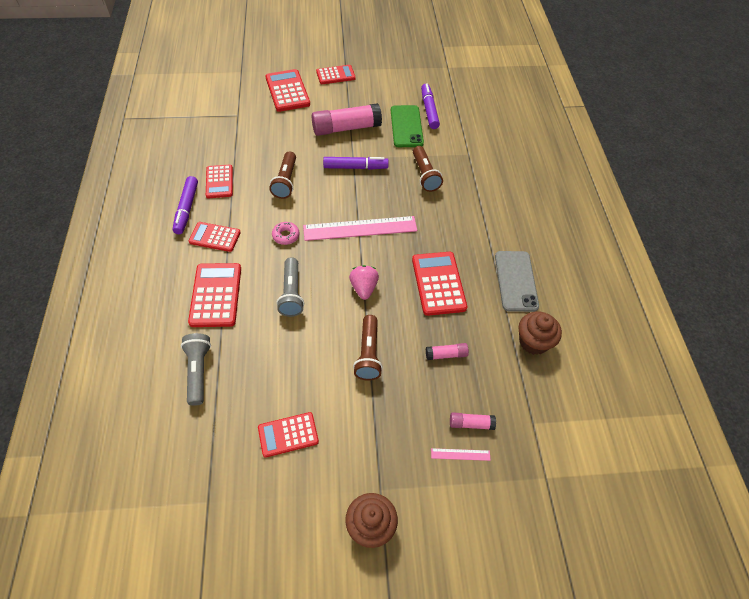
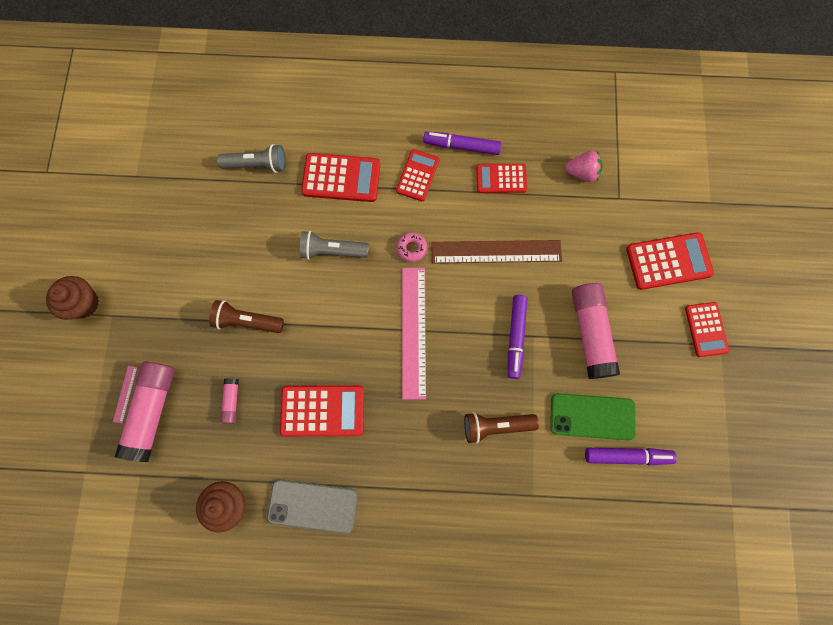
camera: 100 degrees right, 20 degrees up
(286, 181) = (496, 252): brown flashlight -> brown ruler
(288, 434) = (179, 240): red calculator -> none
(364, 288) = (328, 326): pink strawberry -> pink strawberry (581, 173)
(471, 424) = (152, 411): pink glue stick -> pink glue stick, size x2.14

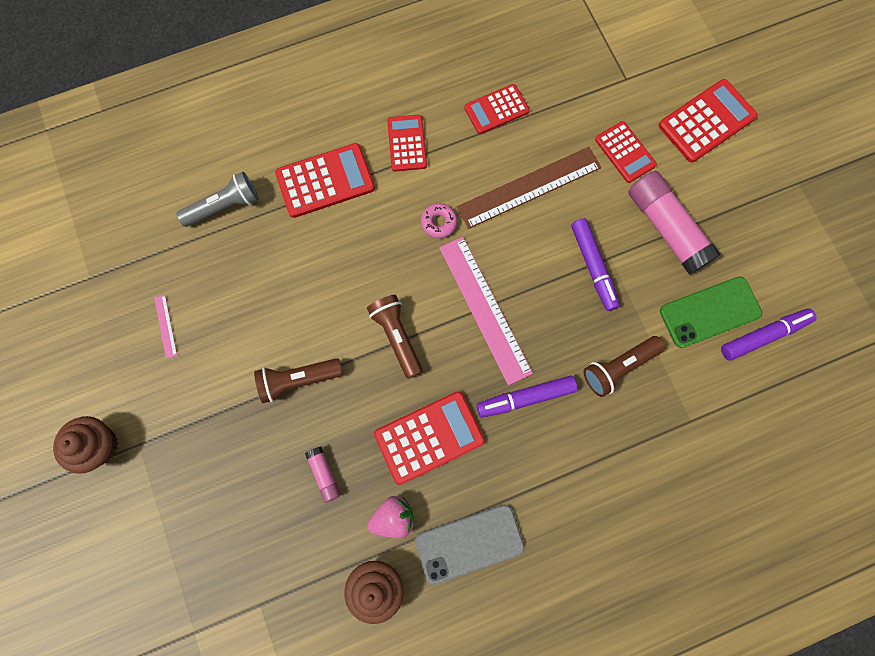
camera: 25 degrees left, 0 degrees up
(125, 394) = (199, 523): pink ruler -> pink ruler (165, 326)
(152, 411) = (239, 527): pink glue stick -> none
(332, 251) = (354, 263): grey flashlight -> none
(336, 322) = (396, 336): none -> brown flashlight
(461, 146) = (438, 93): purple marker -> purple marker (525, 397)
(581, 173) = (576, 69): pink strawberry -> pink strawberry (393, 517)
(706, 329) = (776, 173): red calculator -> red calculator (625, 152)

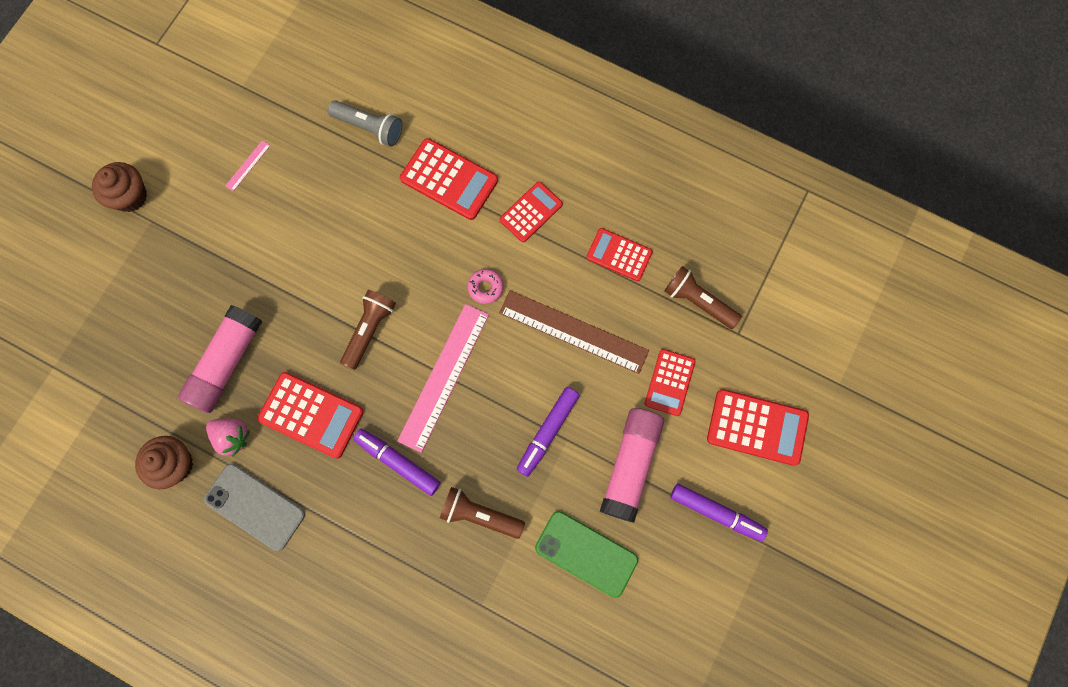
camera: 50 degrees right, 0 degrees up
(298, 380) = (280, 288): brown flashlight -> brown flashlight (698, 302)
(324, 474) = (226, 363): pink glue stick -> pink glue stick, size x2.14
(764, 336) = (602, 612): purple marker -> purple marker (716, 513)

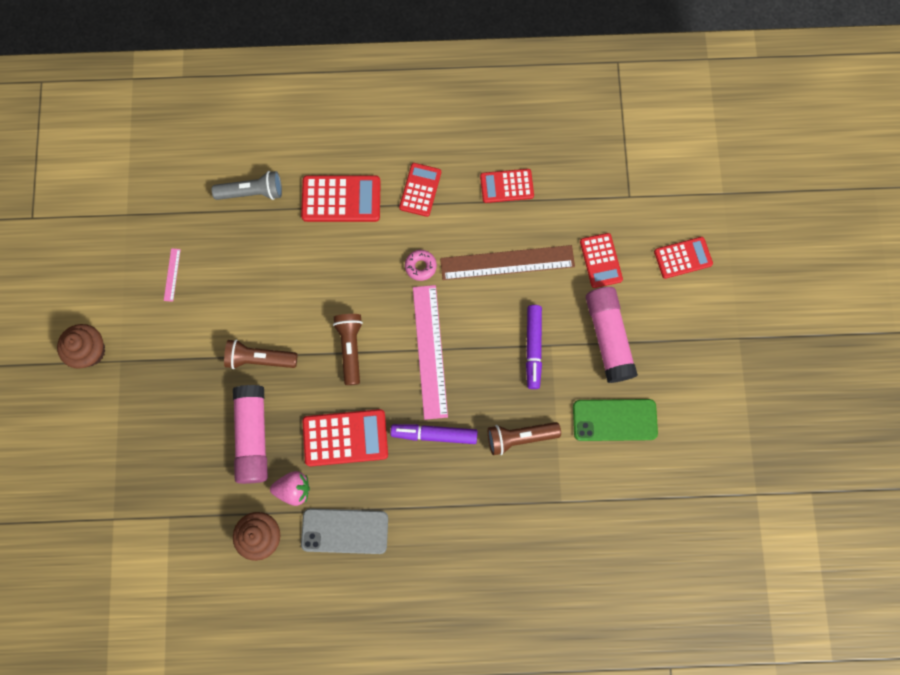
camera: 30 degrees left, 0 degrees up
(698, 302) = (586, 189): brown flashlight -> brown flashlight (259, 359)
(716, 513) = (690, 336): purple marker -> none
(757, 427) = (683, 258): red calculator -> red calculator, size x0.66

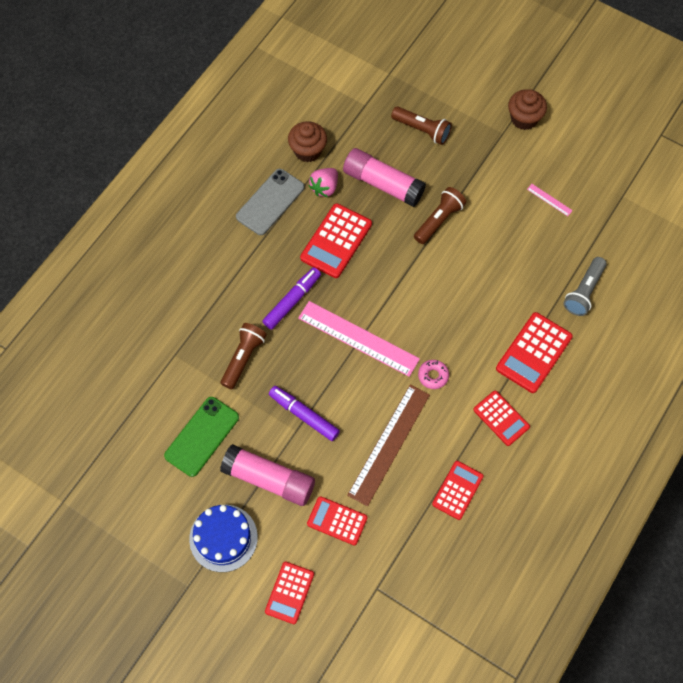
camera: 125 degrees right, 10 degrees down
(350, 348) = (402, 285): brown flashlight -> brown flashlight (422, 130)
(682, 339) = (223, 538): none -> blue cake

